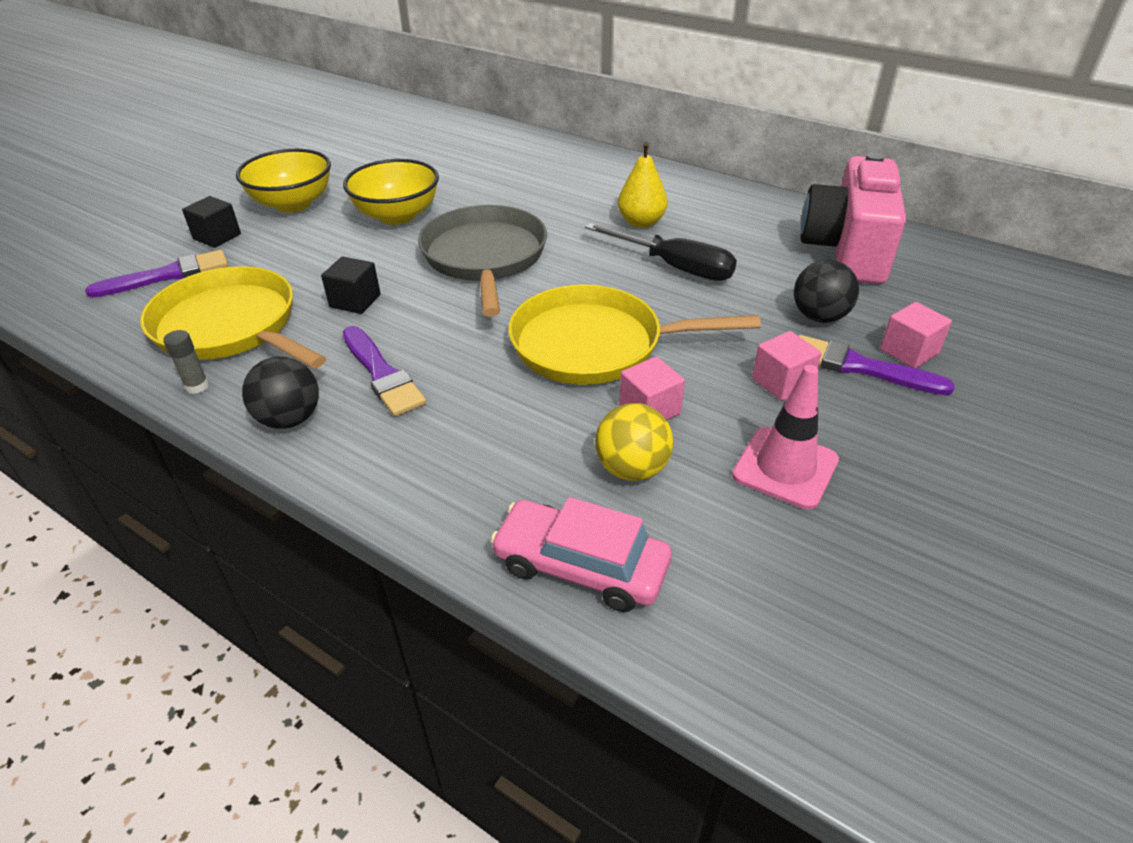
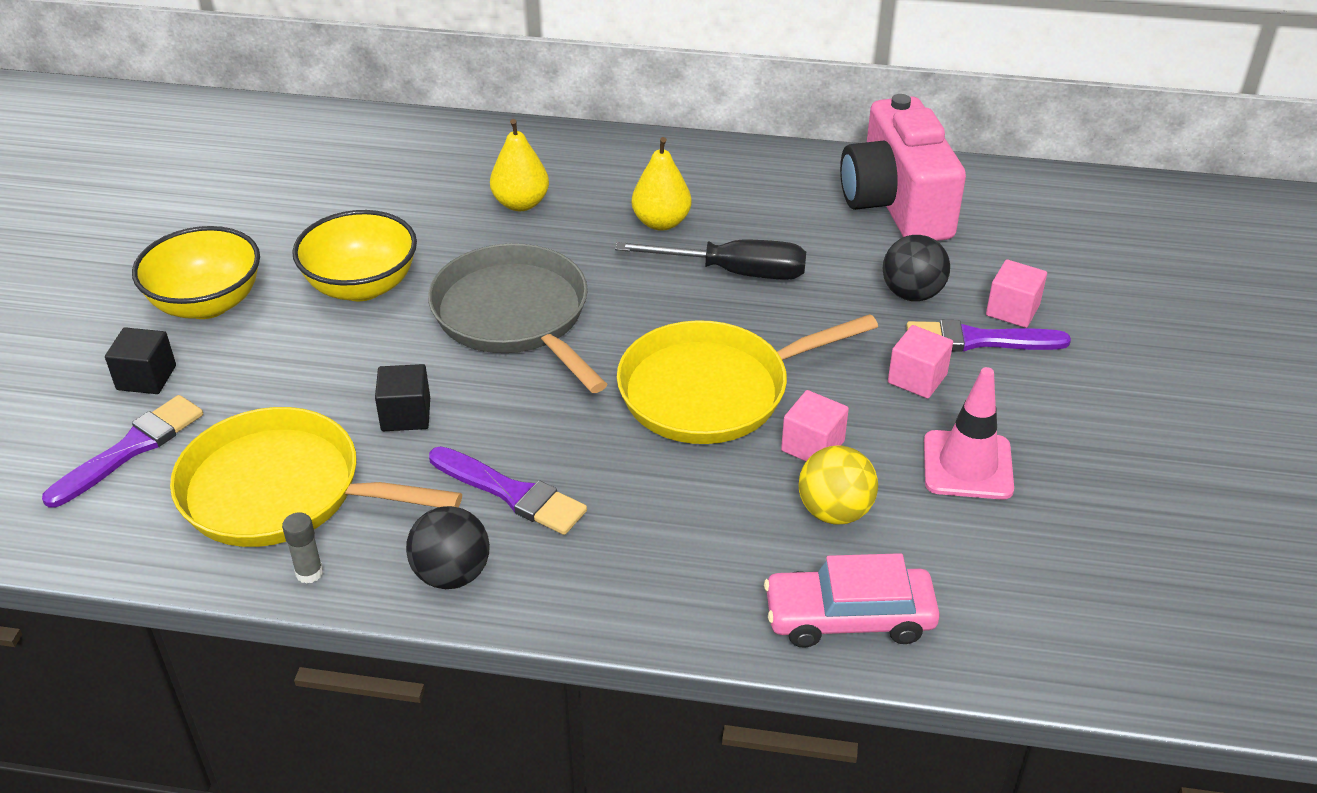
camera: 25 degrees left, 0 degrees up
(546, 190) = (521, 203): none -> yellow pear

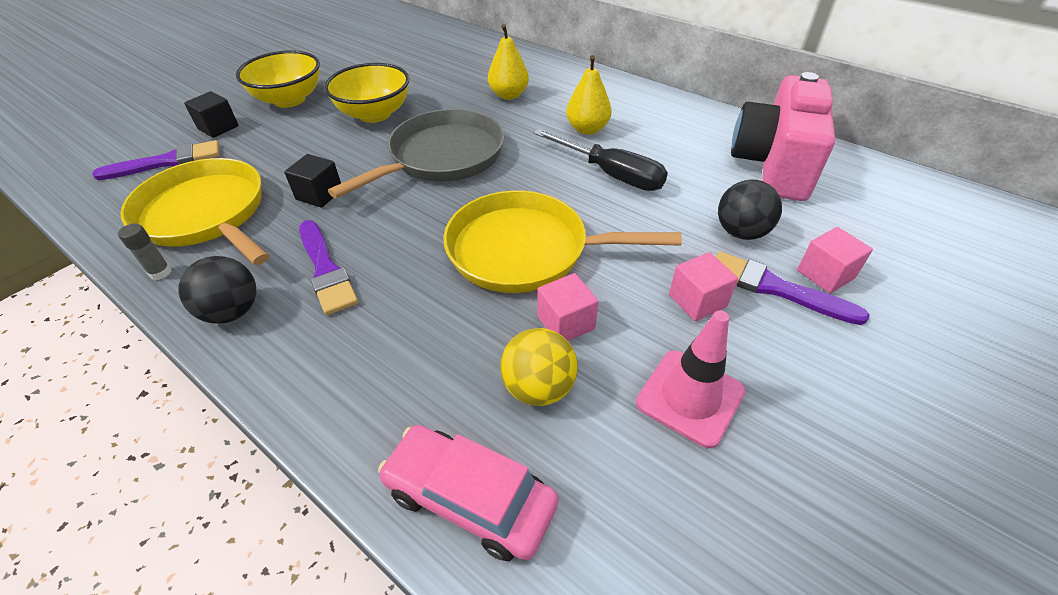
camera: 30 degrees right, 5 degrees up
(514, 316) = (442, 157): grey pan -> grey pan turned 45 degrees clockwise

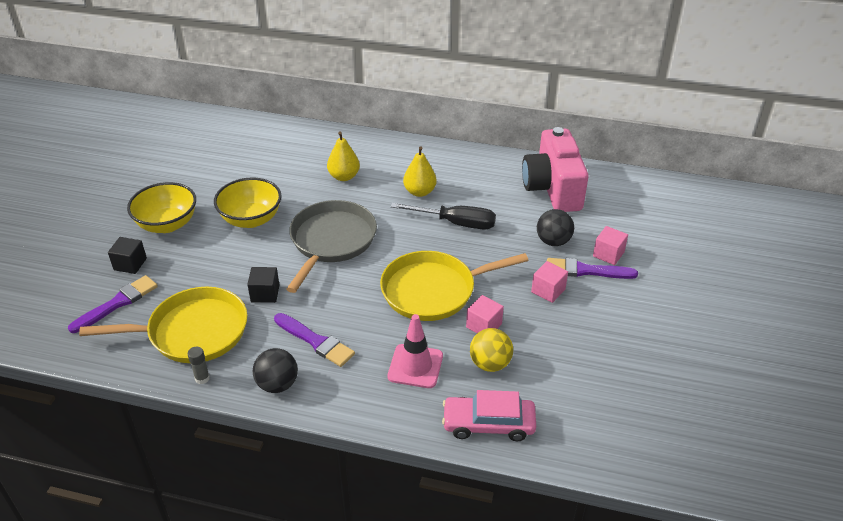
camera: 25 degrees left, 5 degrees down
(206, 214) = (193, 332): yellow pan -> yellow pan turned 150 degrees clockwise
(690, 397) = (568, 342): pink traffic cone -> pink traffic cone (415, 366)

